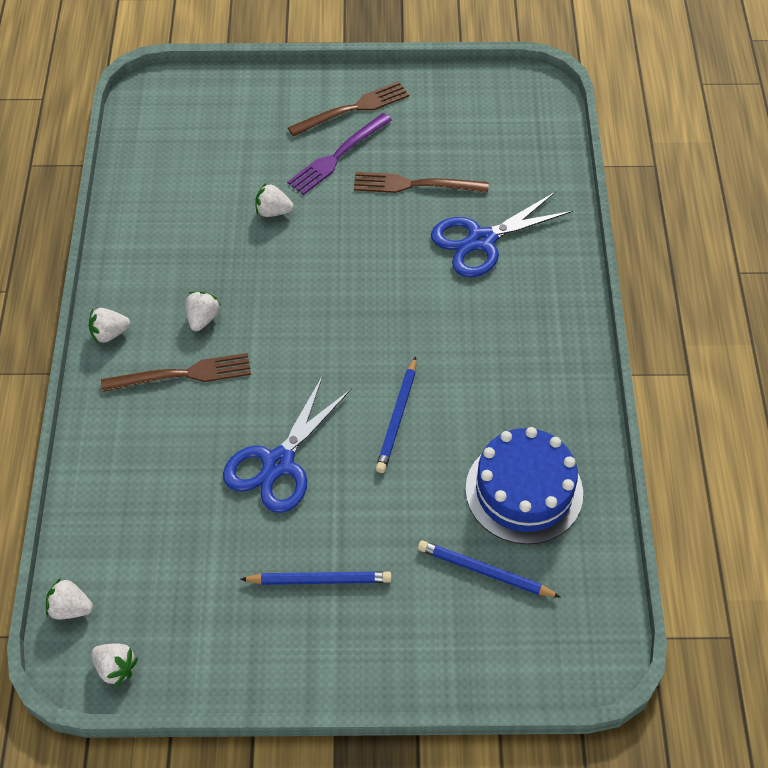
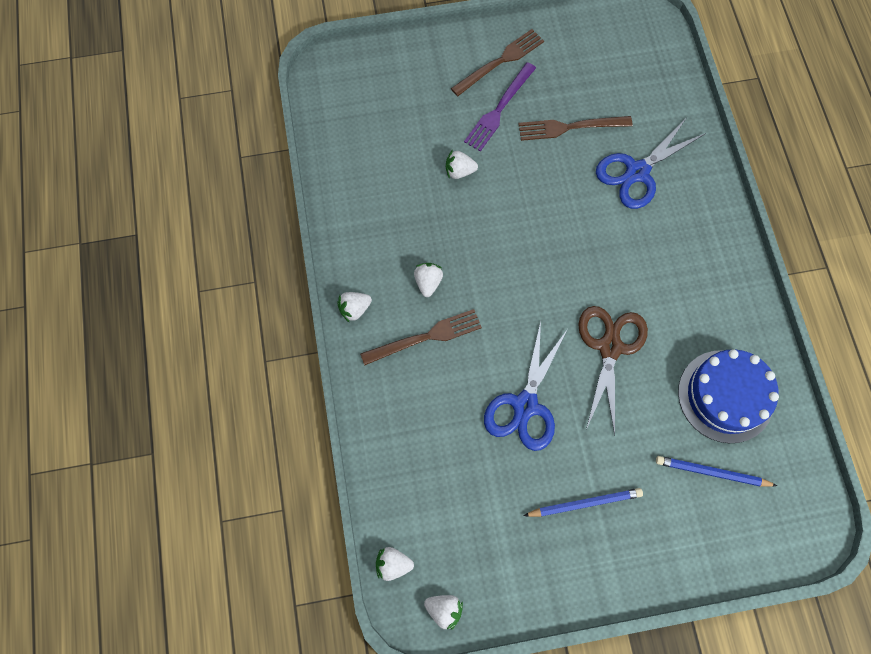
camera: 10 degrees left, 15 degrees up
(397, 417) = (609, 347): blue pencil -> brown scissors

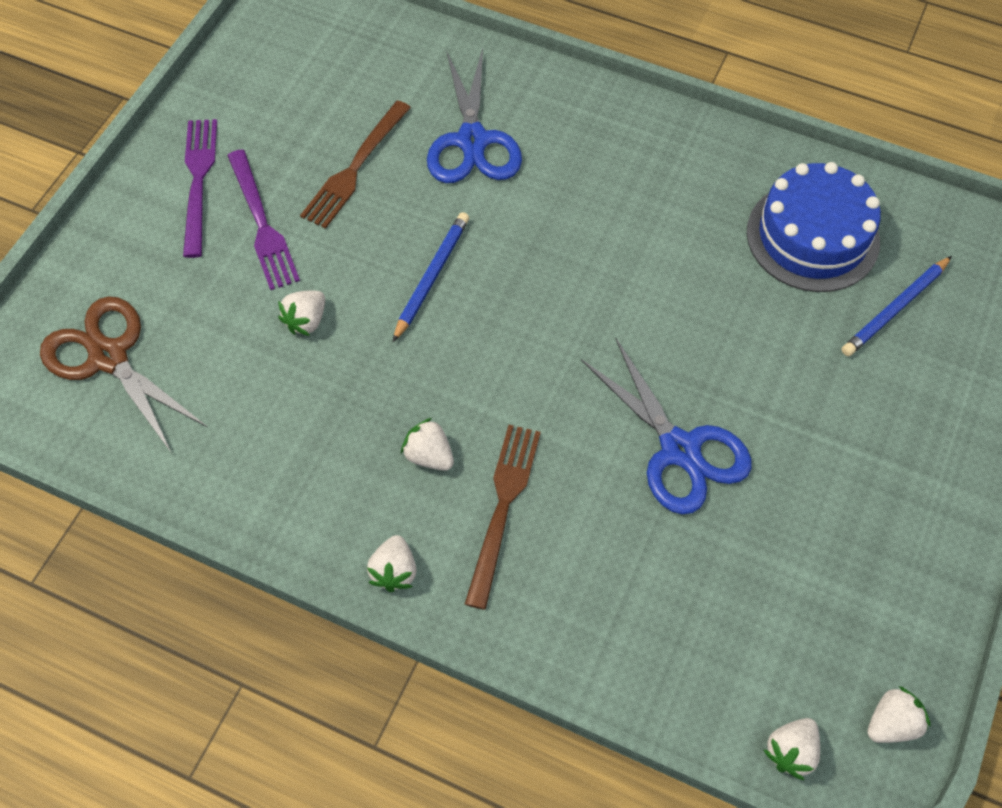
camera: 55 degrees left, 10 degrees down
(500, 61) = (198, 181): brown fork -> purple fork
(584, 503) = (850, 465): blue pencil -> blue pencil (431, 277)
(609, 347) = (670, 310): brown scissors -> brown scissors (108, 357)

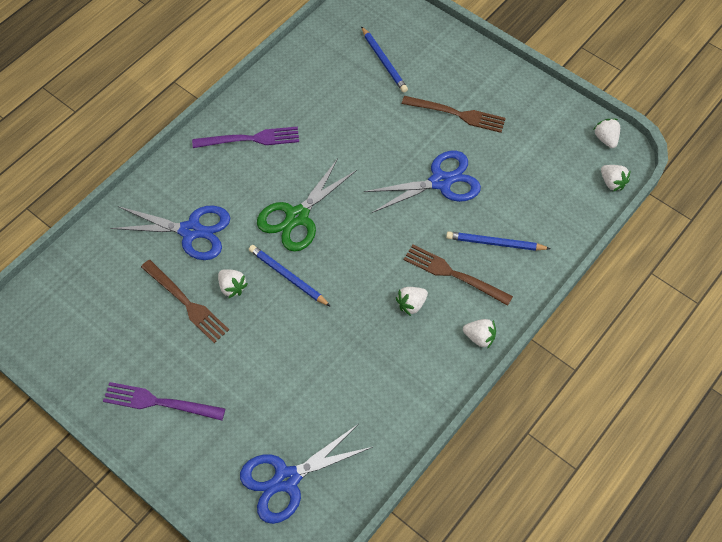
camera: 75 degrees left, 0 degrees up
(108, 357) = (287, 479): brown scissors -> blue scissors
(262, 224) = (211, 367): purple fork -> purple fork (251, 139)
(306, 321) = (297, 353): white strawberry -> white strawberry (232, 287)
(540, 262) = (297, 217): none -> green scissors
(584, 562) = (495, 243): none -> blue pencil
(812, 236) = (326, 81): blue cake -> none
(833, 447) = (457, 114): none -> brown fork

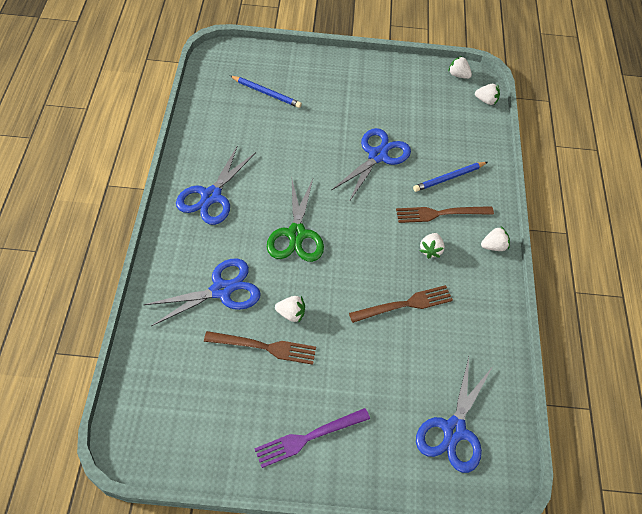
camera: 40 degrees left, 5 degrees down
(251, 139) = (211, 196): purple fork -> blue scissors
(288, 276) = (327, 281): blue pencil -> none
(457, 114) = (349, 105): brown fork -> brown fork (405, 304)

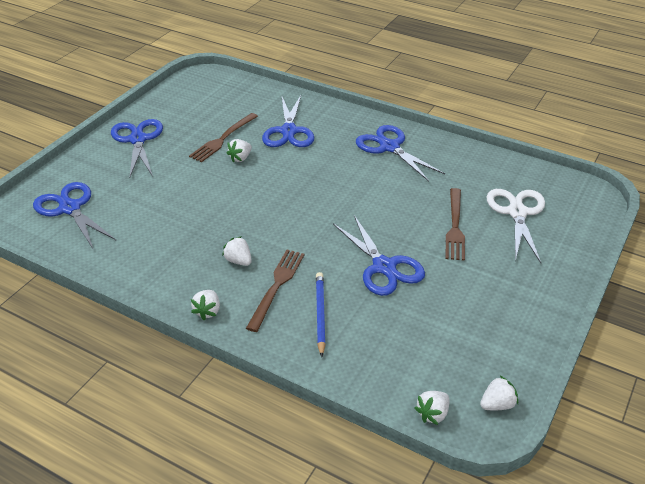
camera: 120 degrees right, 15 degrees down
(266, 93) = (517, 213): blue pencil -> white scissors
(296, 234) = (317, 182): green scissors -> none
(308, 437) = (137, 140): purple fork -> blue scissors
(405, 304) = (196, 222): brown fork -> brown fork (455, 227)

